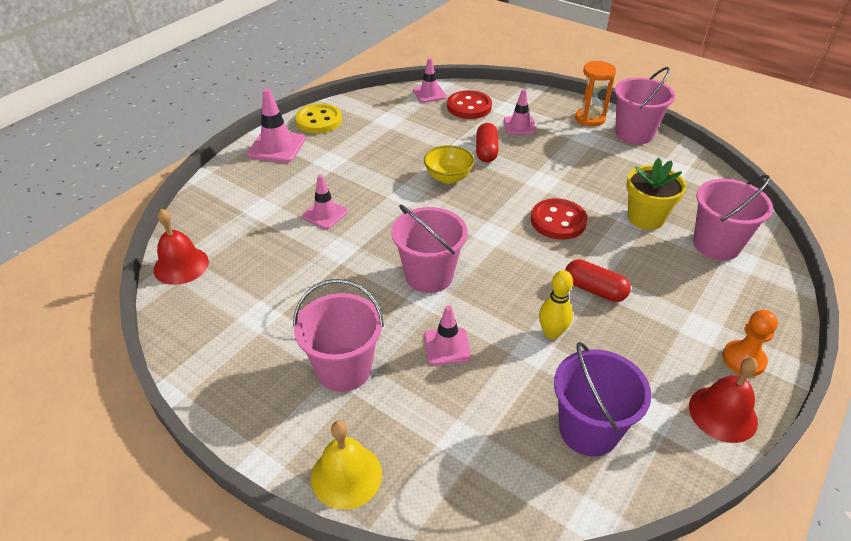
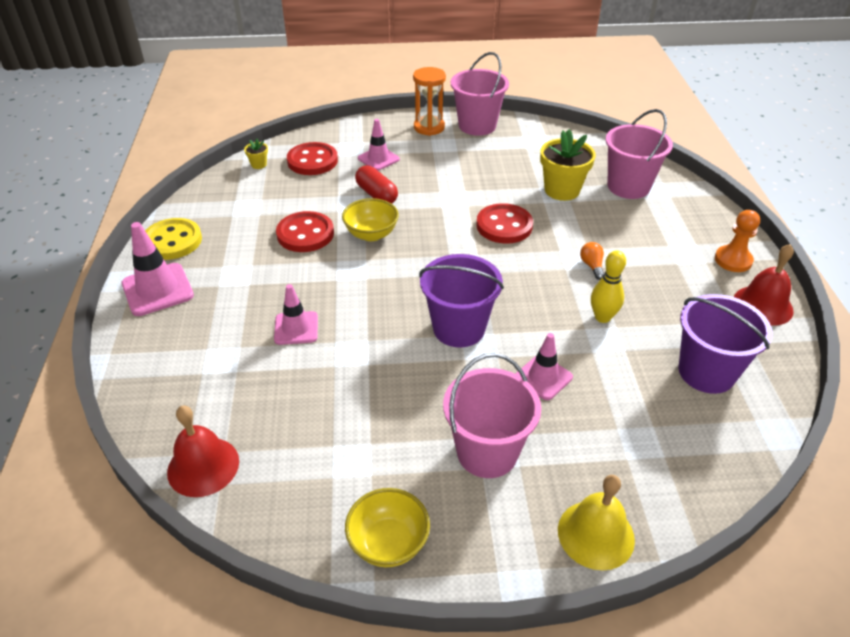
camera: 40 degrees left, 0 degrees up
(218, 380) = (388, 543): none -> yellow bowl
(404, 155) = (305, 234): none -> red button
(429, 94) = (259, 164): pink traffic cone -> yellow flower pot
(429, 275) = (459, 328): pink bucket -> purple bucket
(594, 290) = (592, 266): red capsule -> orange light bulb

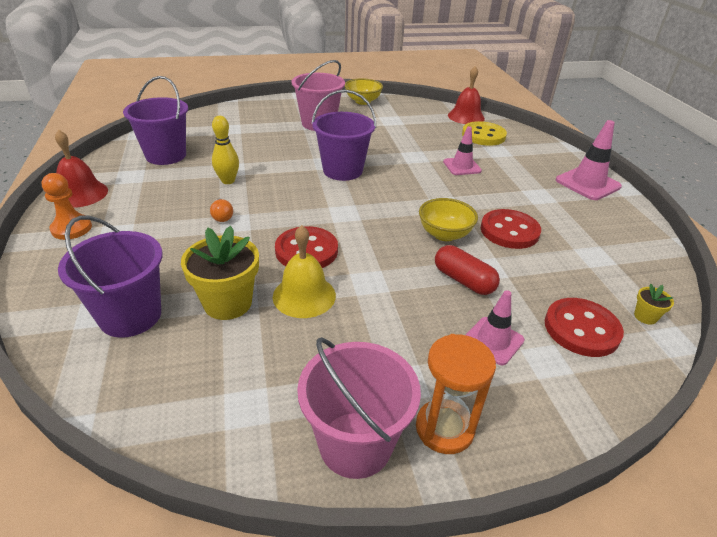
camera: 170 degrees right, 5 degrees down
(172, 241) = (625, 218): yellow button -> yellow button (483, 135)
(543, 377) = (282, 150): pink traffic cone -> none
(596, 534) = (265, 105): yellow bell -> yellow bell (304, 296)
(628, 186) = (130, 316): pink bucket -> purple bucket

